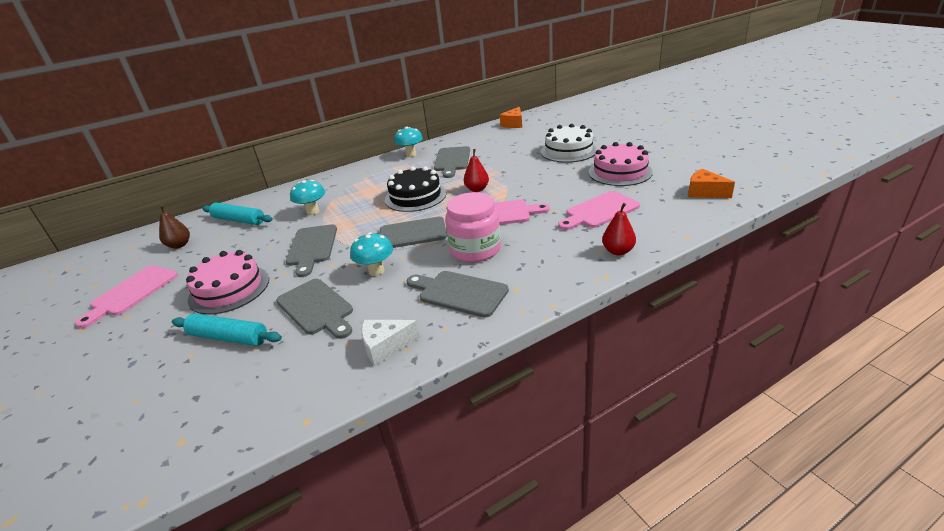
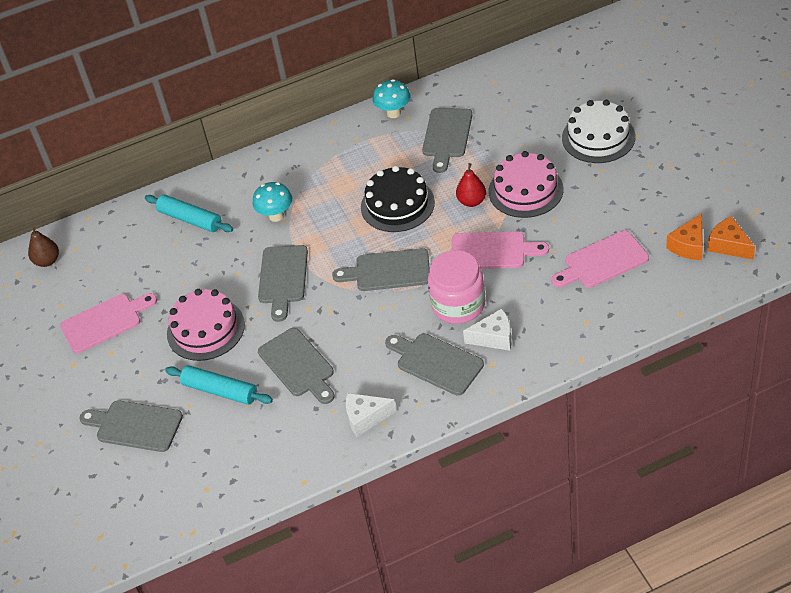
camera: 10 degrees right, 15 degrees up
(121, 379) = (135, 426): none -> grey cutting board
(132, 293) = (105, 322): pink cutting board -> pink cutting board turned 150 degrees counterclockwise
(179, 245) = (132, 254): brown pear -> brown pear (47, 261)
(376, 271) = (354, 323): turquoise mushroom -> none
(513, 124) = (540, 59): orange cheese -> orange cheese (688, 246)
(514, 269) = (494, 337): none -> white cheese
(618, 251) = (602, 326): red pear -> none
(620, 172) = (648, 192): pink cake -> pink cake (525, 190)

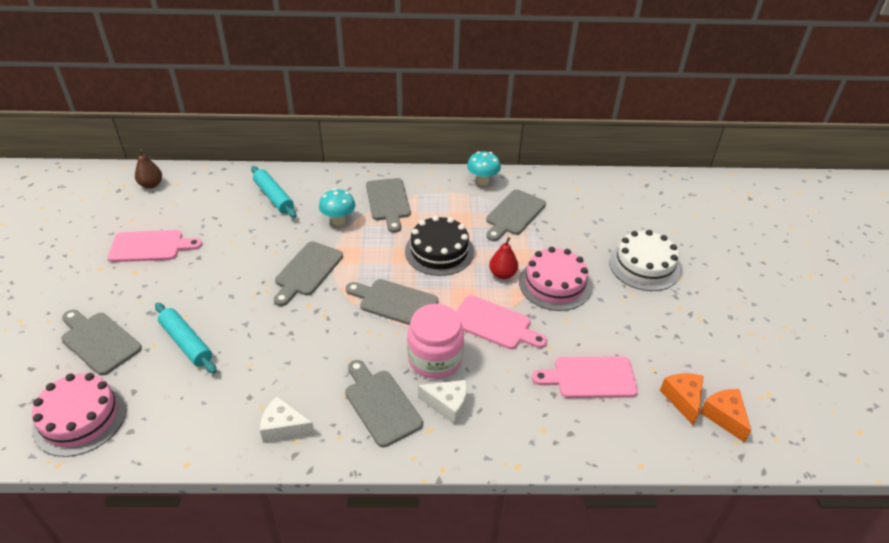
camera: 15 degrees right, 5 degrees down
(205, 329) = (217, 286): pink cake -> pink cake (80, 418)
(298, 365) = (264, 350): grey cutting board -> grey cutting board (388, 202)
(688, 246) = (682, 399): orange cheese -> orange cheese turned 120 degrees clockwise

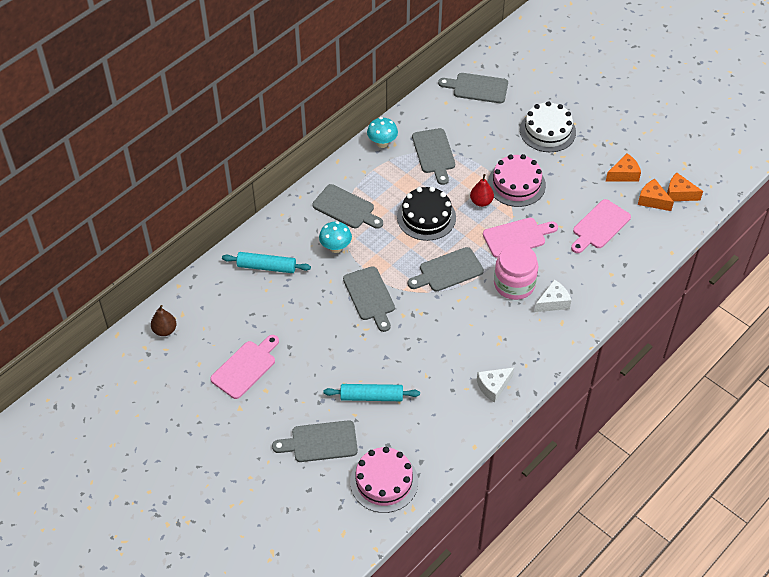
camera: 45 degrees left, 10 degrees up
(380, 404) = (522, 332): grey cutting board -> grey cutting board (477, 88)
(679, 353) = (624, 174): none -> orange cheese

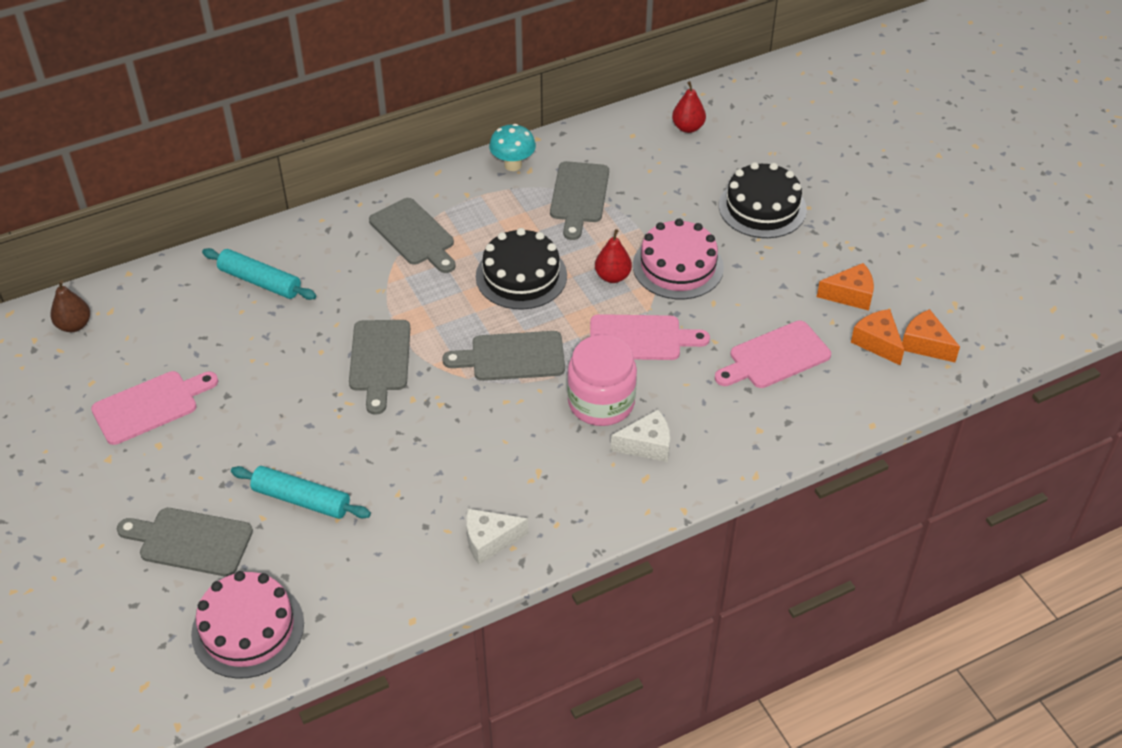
camera: 20 degrees right, 5 degrees down
(336, 248) = (369, 282): turquoise mushroom -> none
(477, 88) = (688, 127): grey cutting board -> red pear
(547, 131) = (762, 207): white cake -> black cake

